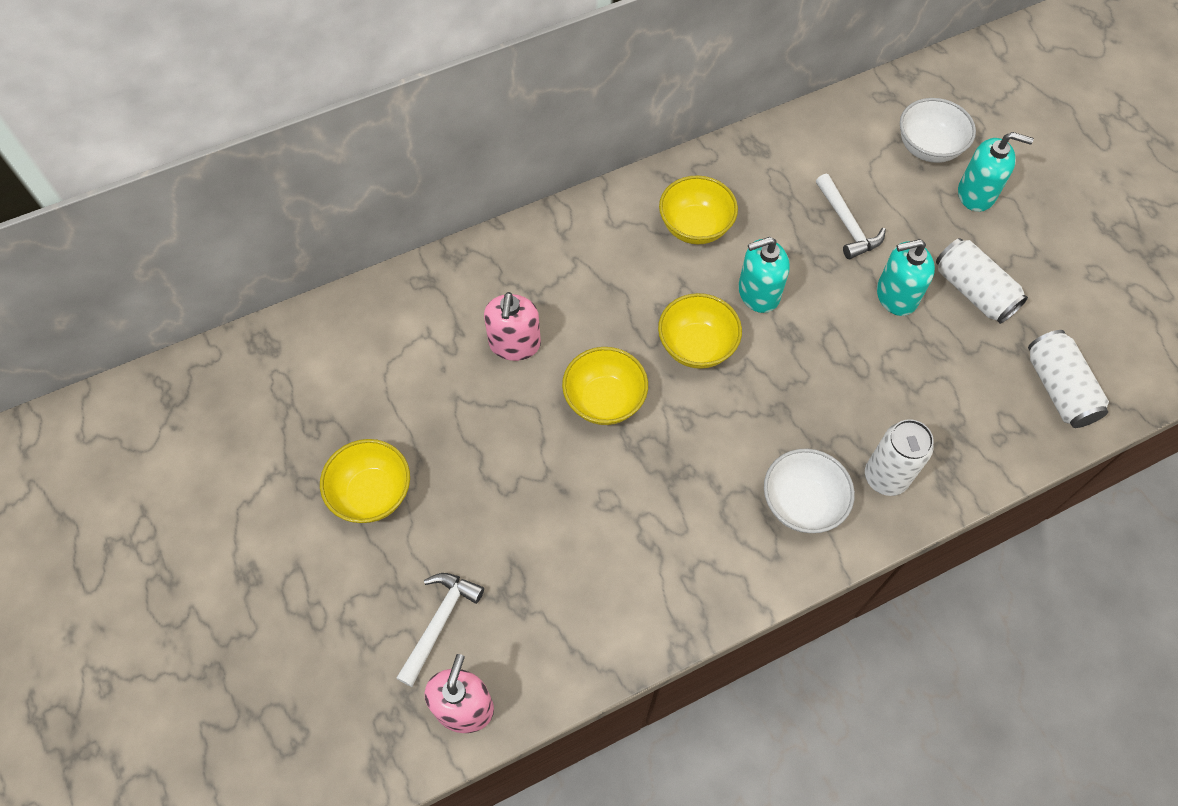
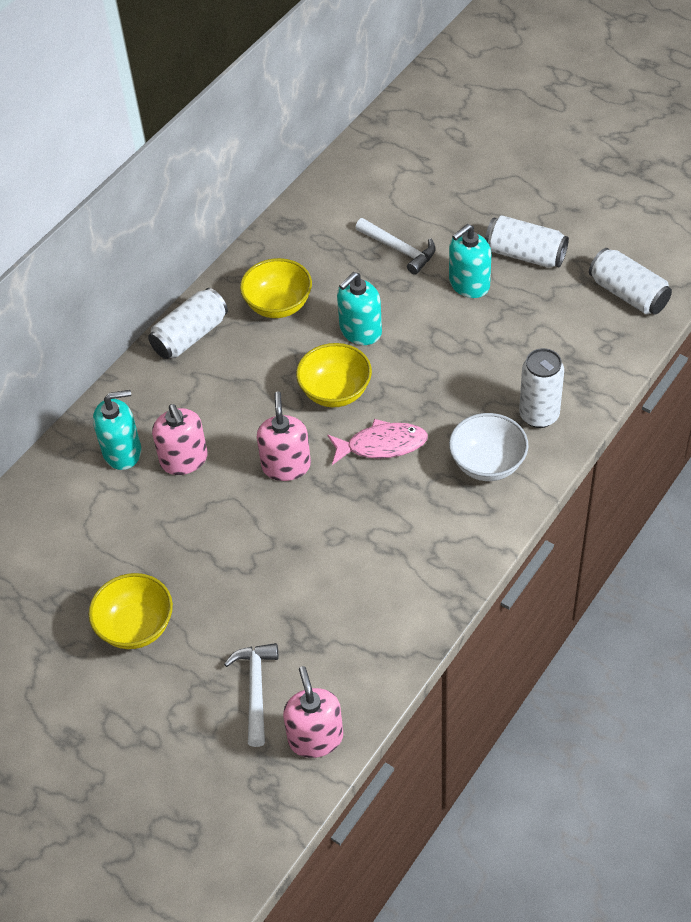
camera: 25 degrees left, 10 degrees down
(594, 218) = (190, 336): none -> white can
(604, 400) = (286, 466): yellow bowl -> pink soap dispenser
(708, 427) = (382, 445): none -> pink fish
(928, 148) = (428, 166): white bowl -> none
(976, 194) = (485, 184): turquoise soap dispenser -> turquoise soap dispenser (122, 452)

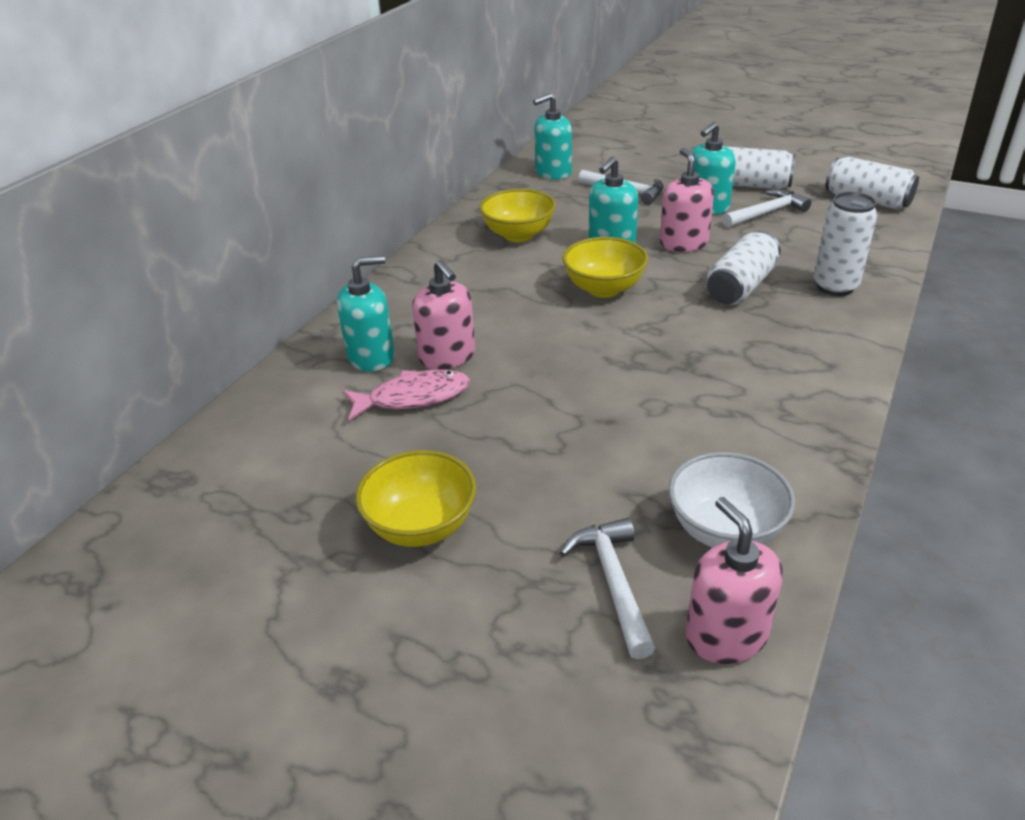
camera: 10 degrees left, 15 degrees down
(190, 336) = (430, 262): white can -> white can (741, 286)
(286, 466) = (571, 350): pink soap dispenser -> pink soap dispenser (683, 243)
(336, 208) = (553, 172): none -> turquoise soap dispenser
(382, 445) = (674, 324): pink fish -> pink fish (413, 397)
(487, 464) = (803, 328): white bowl -> white bowl (725, 530)
(522, 301) = (766, 213): none -> white hammer

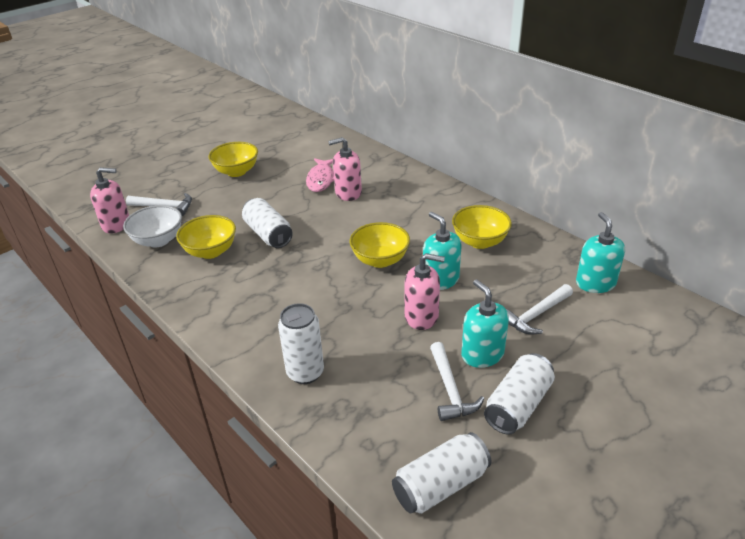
camera: 110 degrees right, 0 degrees up
(371, 357) = (365, 172): turquoise soap dispenser -> none
(702, 445) = (210, 251): none -> yellow bowl
(741, 286) = (340, 322): white can -> white can (268, 234)

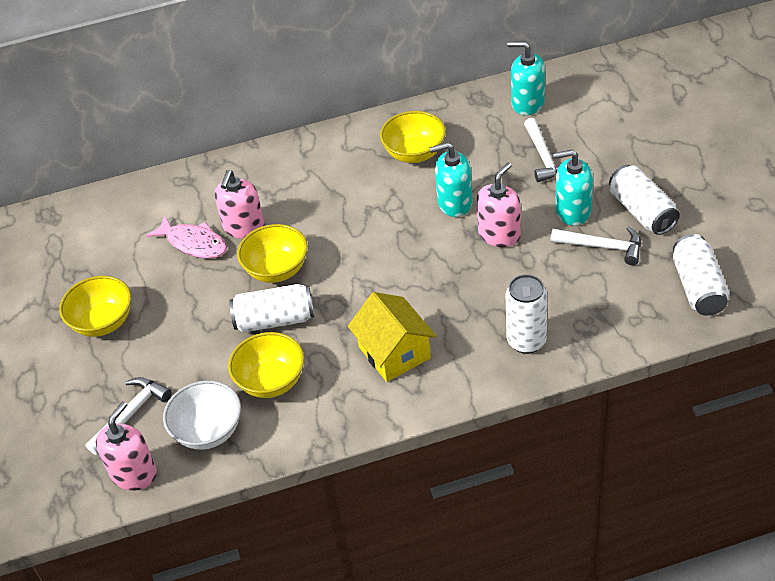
camera: 60 degrees left, 10 degrees up
(261, 300) = (394, 352): none -> yellow house
(380, 260) = (392, 237): yellow bowl -> yellow bowl (277, 270)

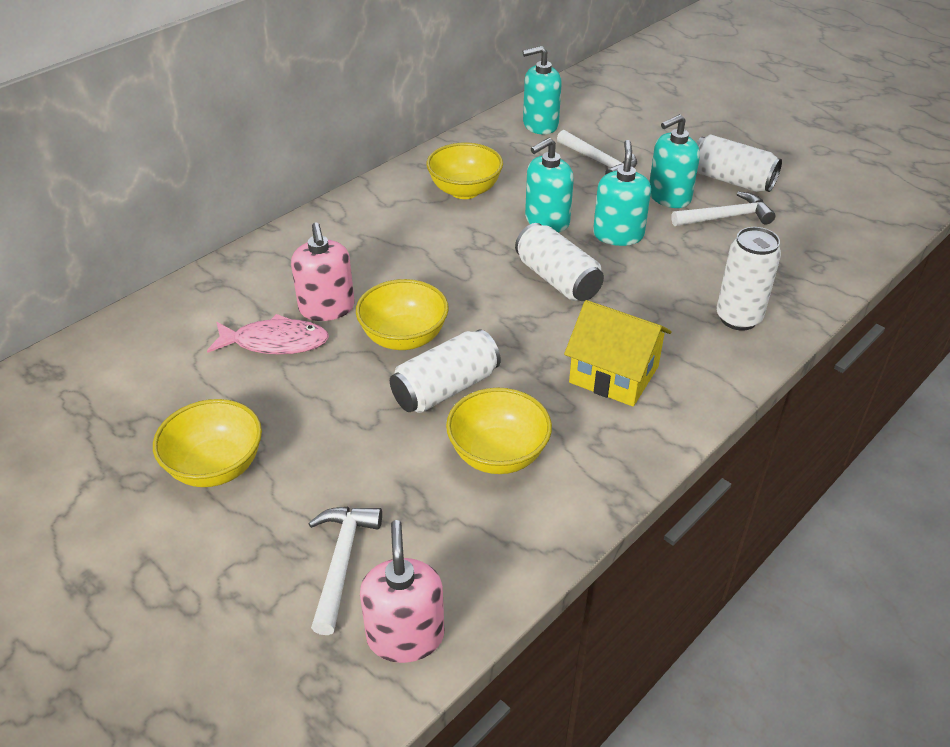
camera: 35 degrees left, 5 degrees down
(208, 431) = (466, 541): white bowl -> none
(499, 234) = (618, 235): pink soap dispenser -> turquoise soap dispenser
(698, 287) = (843, 224): white can -> white can (557, 279)

